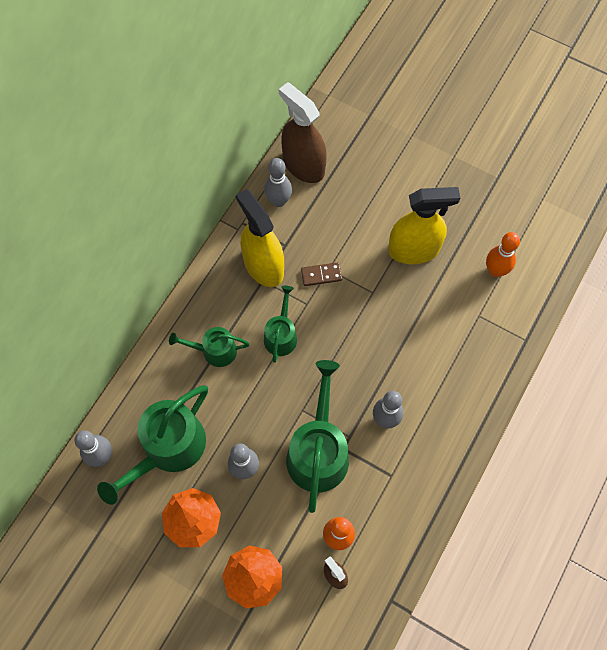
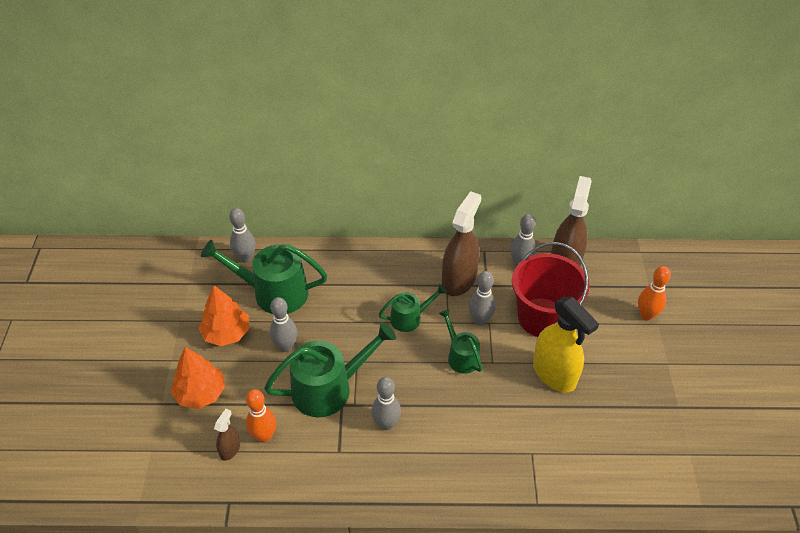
camera: 60 degrees right, 20 degrees down
(215, 351) = (368, 283): green watering can -> green watering can (461, 356)
(263, 266) = (458, 280): yellow spray bottle -> brown spray bottle
(321, 275) = (480, 320): brown domino -> grey bowling pin
(350, 222) = (542, 317): none -> red bucket
(495, 270) = (585, 447): orange bowling pin -> orange bowling pin (646, 315)

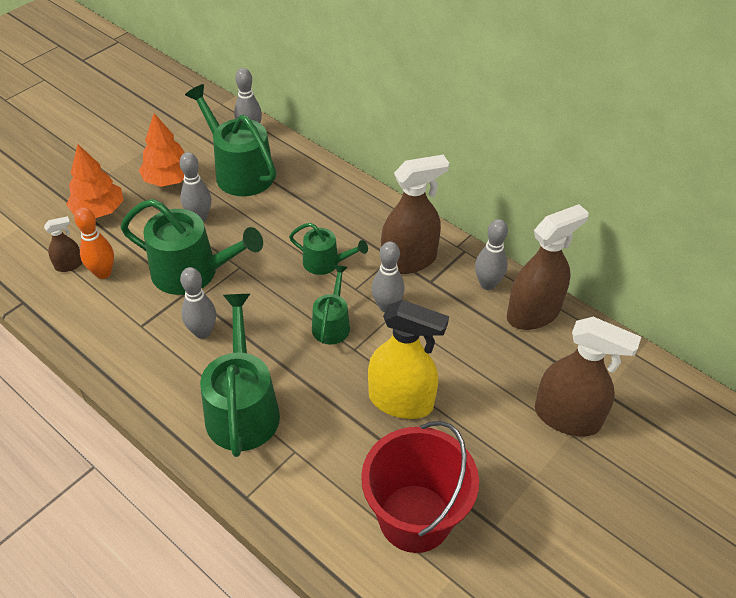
camera: 40 degrees right, 0 degrees up
(471, 452) = (242, 408): none -> green watering can
(542, 317) = (450, 344): red bucket -> red bucket (414, 518)
(554, 374) = (401, 401): yellow spray bottle -> yellow spray bottle turned 75 degrees counterclockwise
(646, 315) = (567, 417): orange bowling pin -> brown spray bottle

